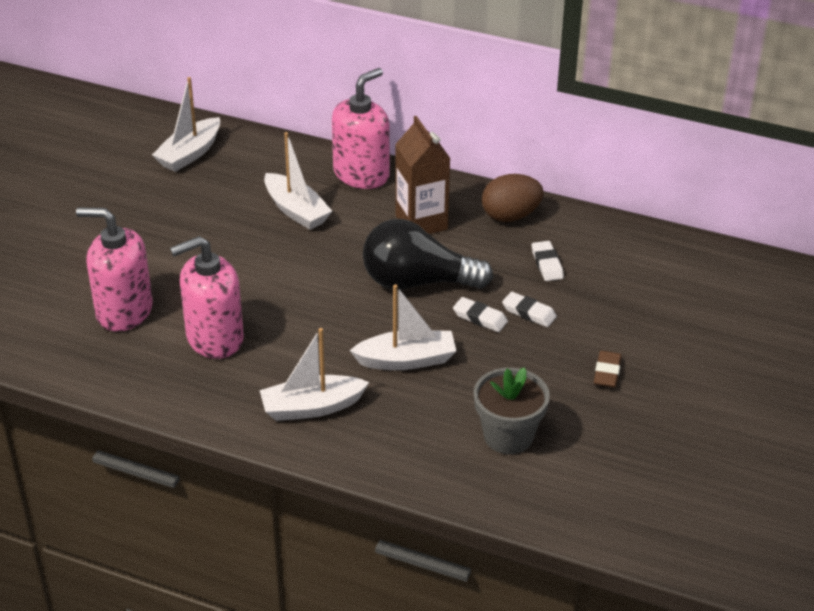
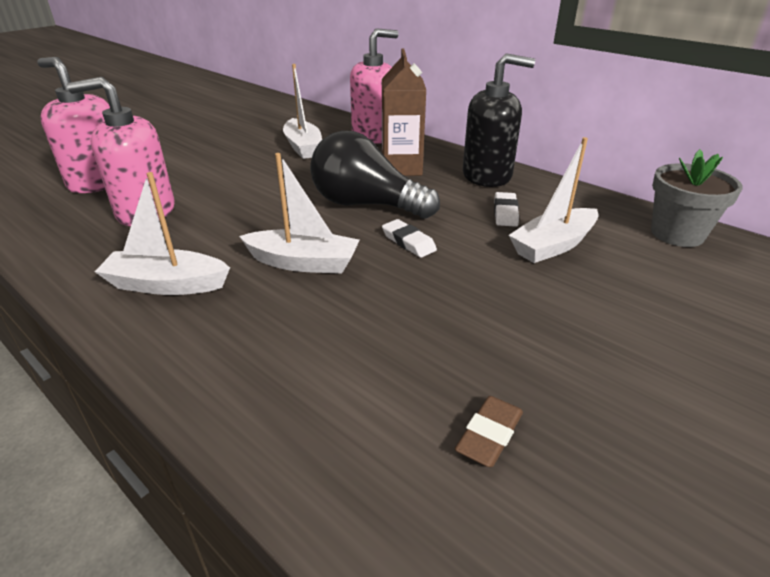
camera: 20 degrees right, 5 degrees down
(190, 154) = (258, 111): white boat -> white boat (553, 245)
(508, 436) = (361, 369): grey flower pot -> grey flower pot (677, 234)
(510, 216) = (487, 175): brown egg -> black soap dispenser
(529, 313) = (464, 247): white eraser -> none
(607, 372) = (532, 323): brown eraser -> brown eraser (489, 435)

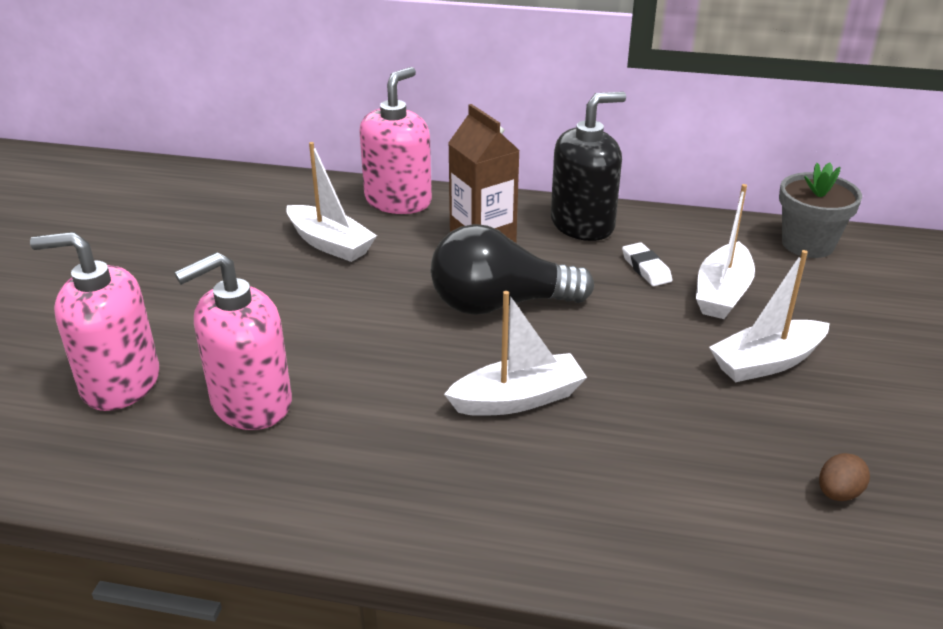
camera: 30 degrees left, 0 degrees up
(167, 284) = (407, 480): white boat -> white boat (766, 362)
(408, 242) = (592, 336): white eraser -> none
(489, 435) = (838, 493): brown eraser -> brown egg

